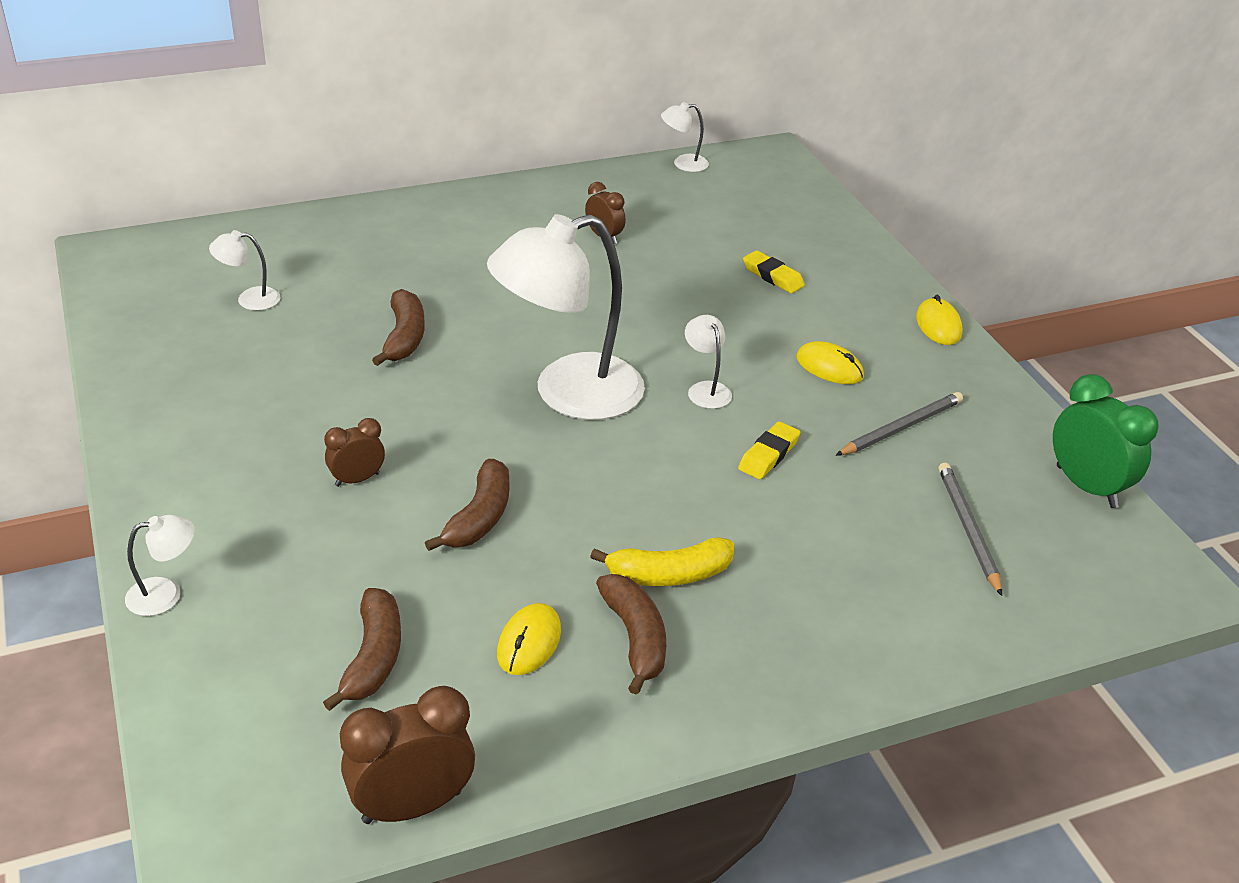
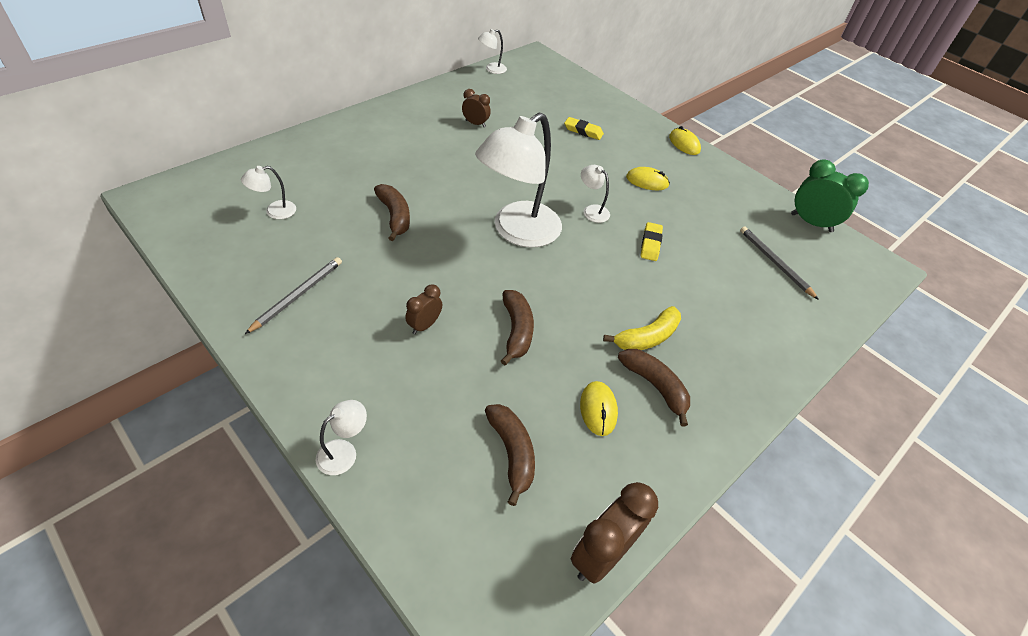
camera: 25 degrees left, 10 degrees up
(901, 427) = (705, 210): grey pencil -> grey pencil (297, 295)

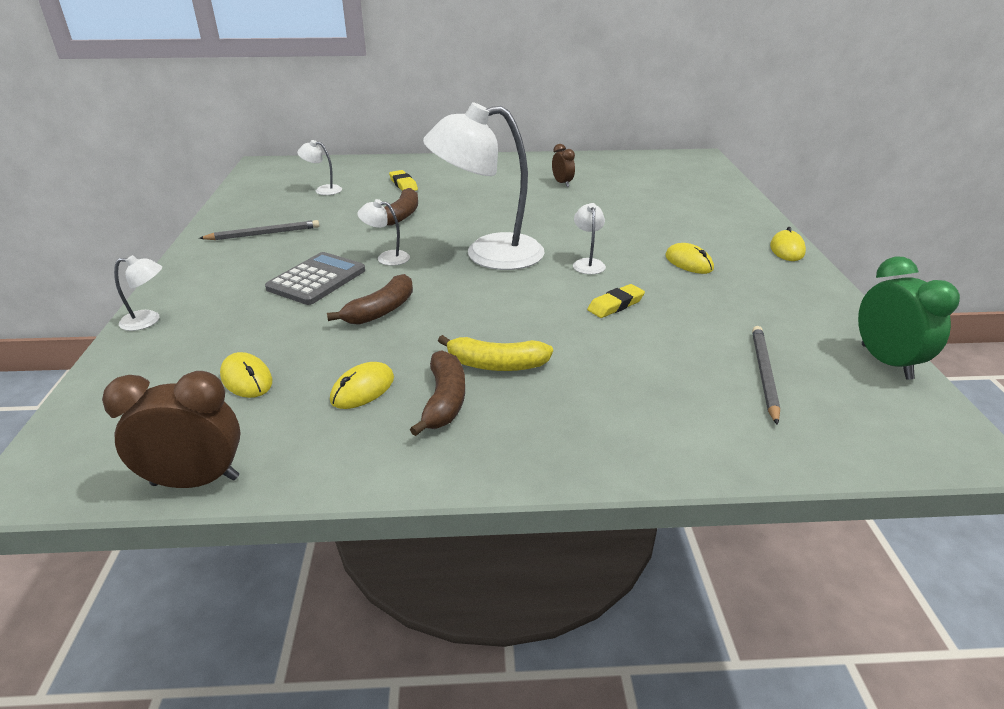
camera: 45 degrees right, 15 degrees down
(424, 325) = (316, 279): brown clock -> grey calculator
(491, 69) = (635, 156): white lamp -> white lamp (386, 258)
(512, 453) = (246, 379): brown banana -> yellow mouse
(583, 131) = (669, 212): yellow eraser -> yellow eraser (403, 184)

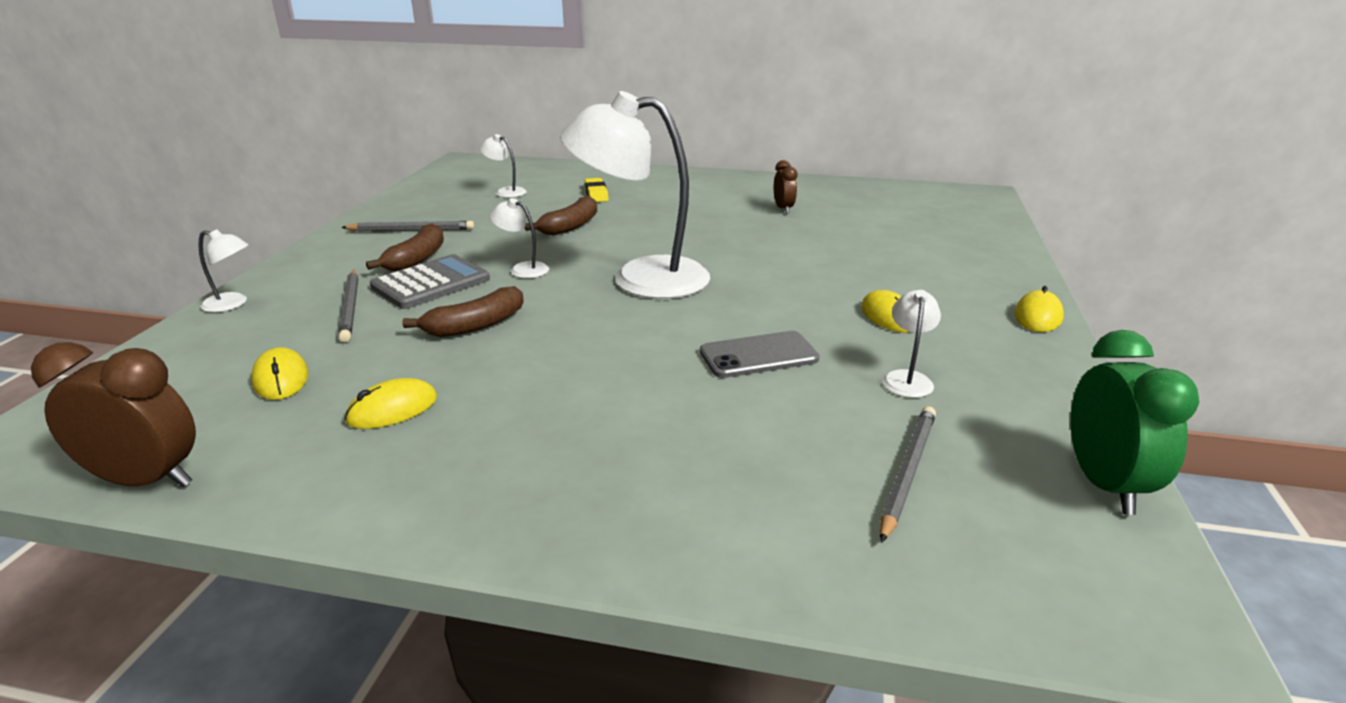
camera: 15 degrees right, 5 degrees down
(261, 309) = (351, 307): none -> grey pencil
(444, 401) = (473, 438): brown banana -> brown banana (417, 258)
(496, 365) = (563, 405): yellow banana -> none
(588, 263) = (755, 302): white lamp -> white lamp (907, 378)
(615, 305) = (758, 355): yellow eraser -> grey phone

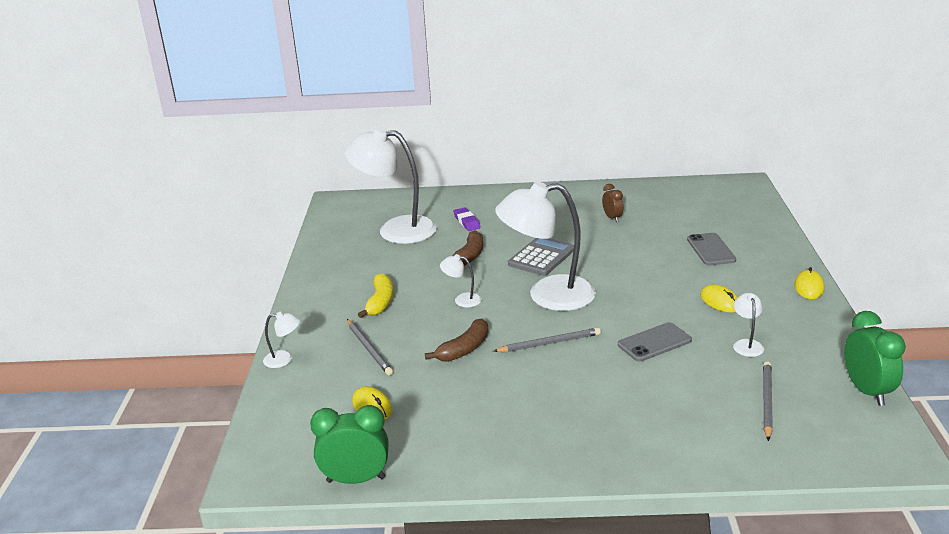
camera: 10 degrees left, 0 degrees up
(147, 480) = (356, 479): brown clock -> green clock
(392, 409) = (459, 414): yellow mouse -> none
(411, 230) = (354, 277): grey pencil -> grey pencil (549, 343)
(417, 258) = (380, 302): brown banana -> yellow banana
(431, 283) = (408, 321): grey calculator -> grey calculator (541, 257)
(505, 192) = (396, 229): white lamp -> white lamp, size x2.43
(596, 194) = (466, 222): yellow eraser -> purple eraser
(902, 255) = (711, 250): none -> grey phone

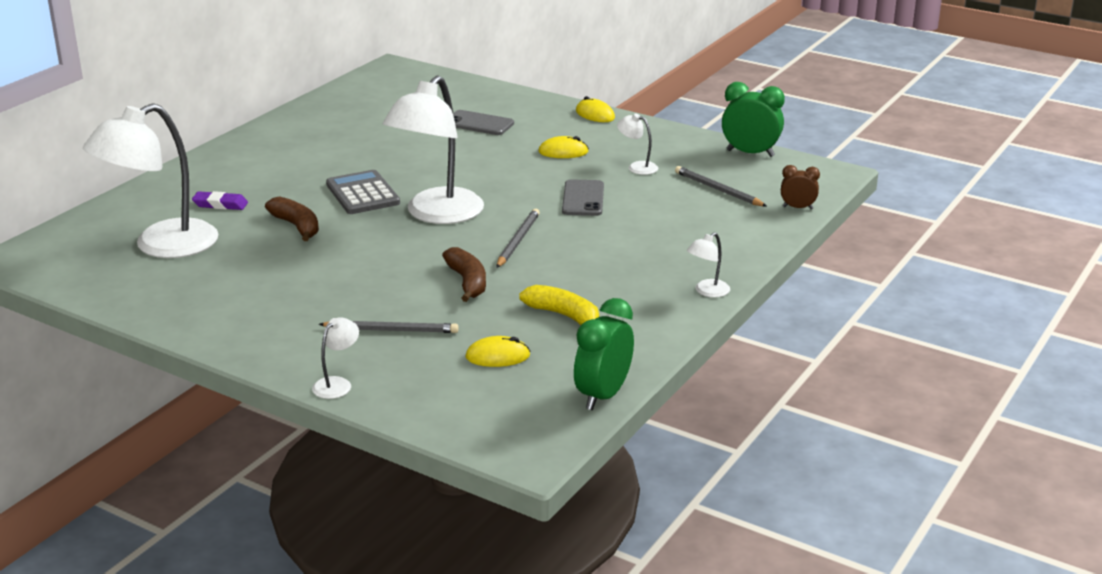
camera: 60 degrees left, 0 degrees up
(380, 302) = (308, 299): yellow banana -> yellow banana (564, 315)
(462, 300) = (376, 256): white lamp -> white lamp (707, 292)
(612, 218) = (348, 139): brown clock -> brown clock (797, 208)

